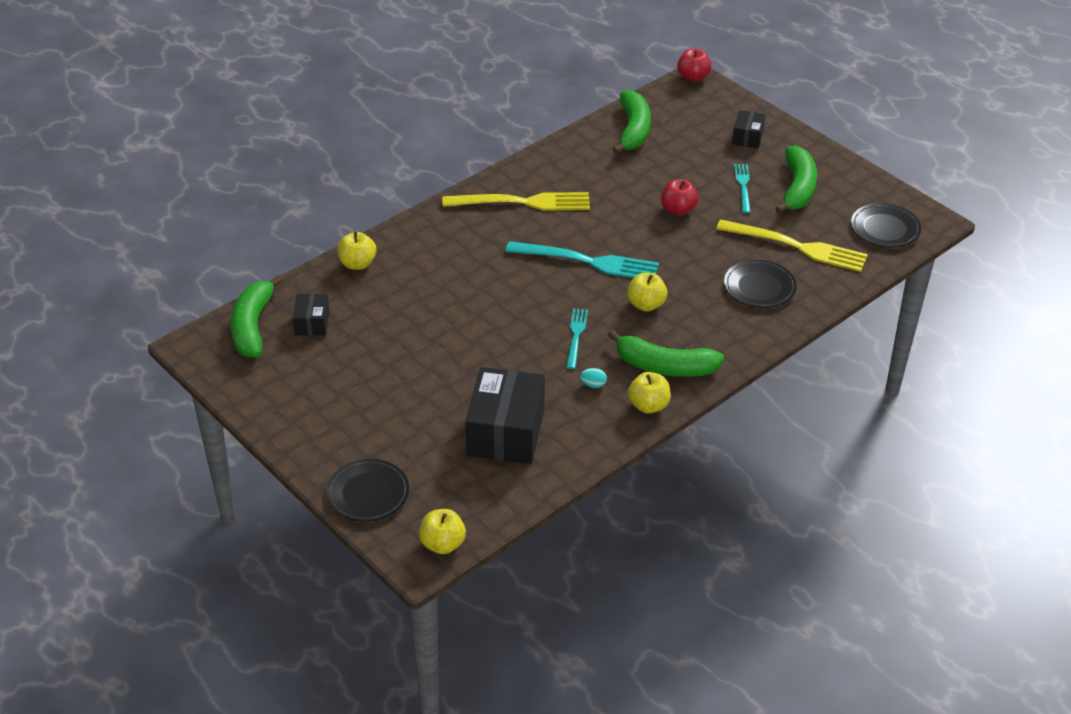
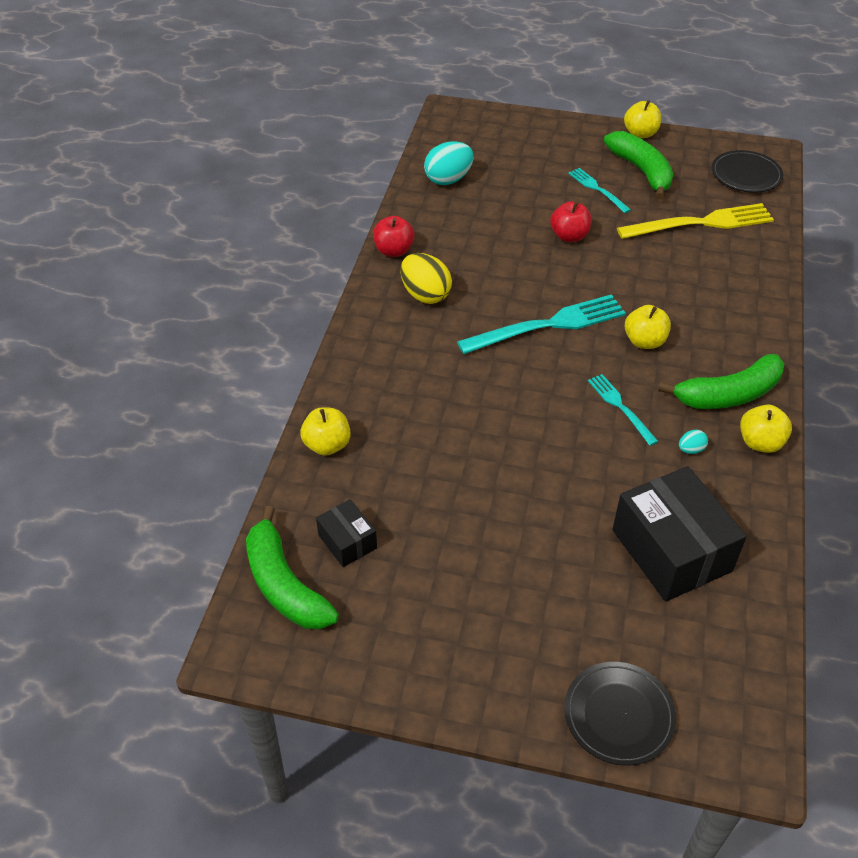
camera: 35 degrees left, 5 degrees up
(443, 544) = (755, 725): yellow apple -> yellow apple (640, 134)
(524, 202) = (425, 295): yellow fork -> yellow egg
(633, 130) = (448, 179): green banana -> turquoise egg
(693, 77) = (447, 110): red apple -> red apple (393, 251)
(747, 137) = (551, 144): black box -> none
(759, 287) = (715, 275): black plate -> none

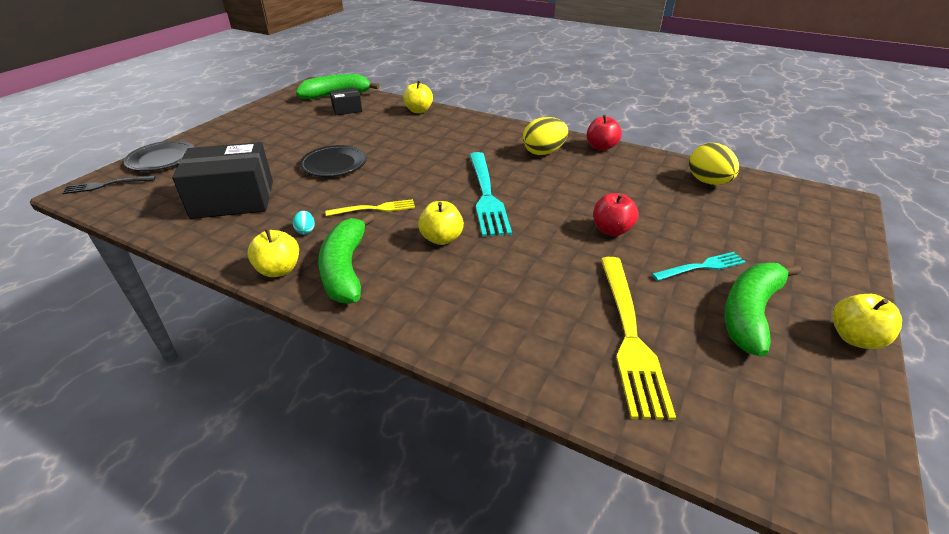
camera: 105 degrees right, 10 degrees down
(448, 179) = (708, 182): turquoise egg -> yellow egg
(620, 406) = (375, 208): turquoise fork -> yellow fork
(641, 171) = (750, 313): green banana -> green banana turned 135 degrees clockwise
(721, 736) = (105, 185): none -> black fork
(746, 175) = (764, 432): black plate -> black plate (334, 164)

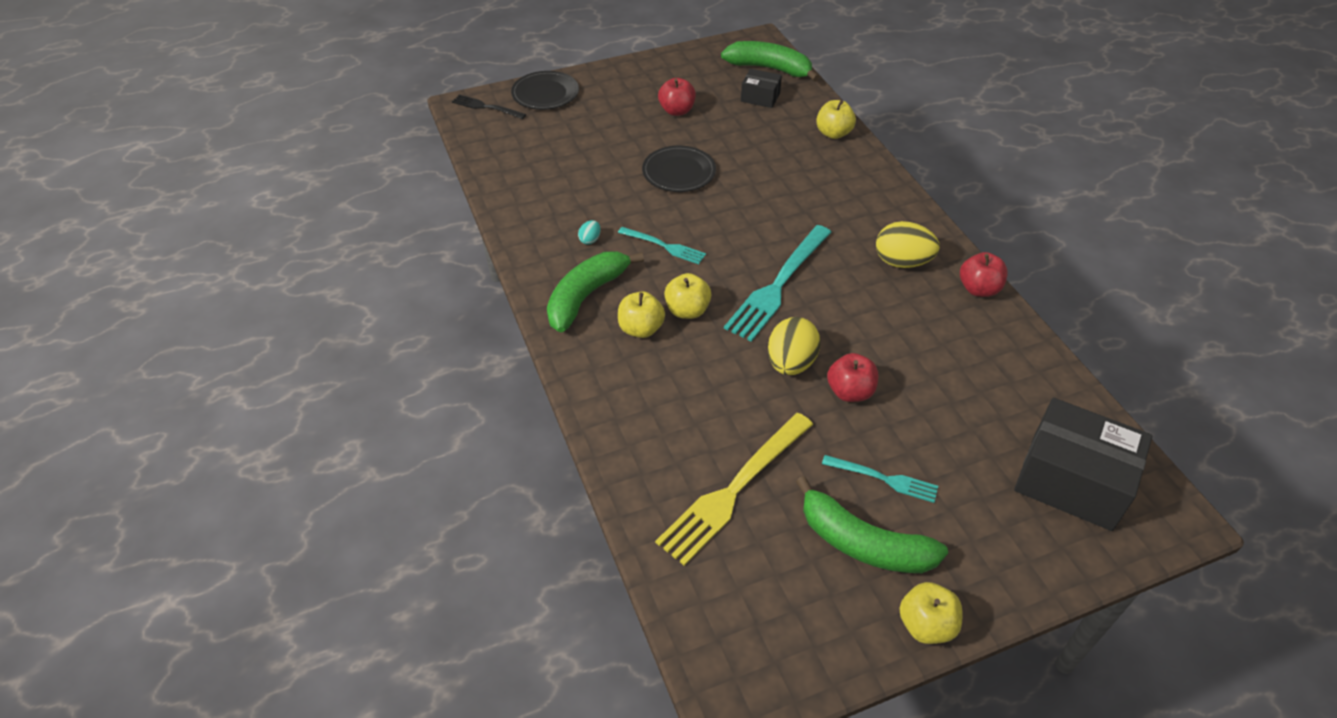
camera: 40 degrees right, 10 degrees up
(233, 199) = (564, 173): black box -> black box (1072, 480)
(279, 270) = (540, 269): yellow apple -> yellow apple (641, 329)
(292, 134) = (677, 111): none -> red apple
(375, 208) = (665, 246): yellow fork -> turquoise fork
(708, 182) = (1040, 401): yellow egg -> yellow egg (790, 363)
(750, 313) = (863, 543): green banana -> green banana turned 135 degrees counterclockwise

